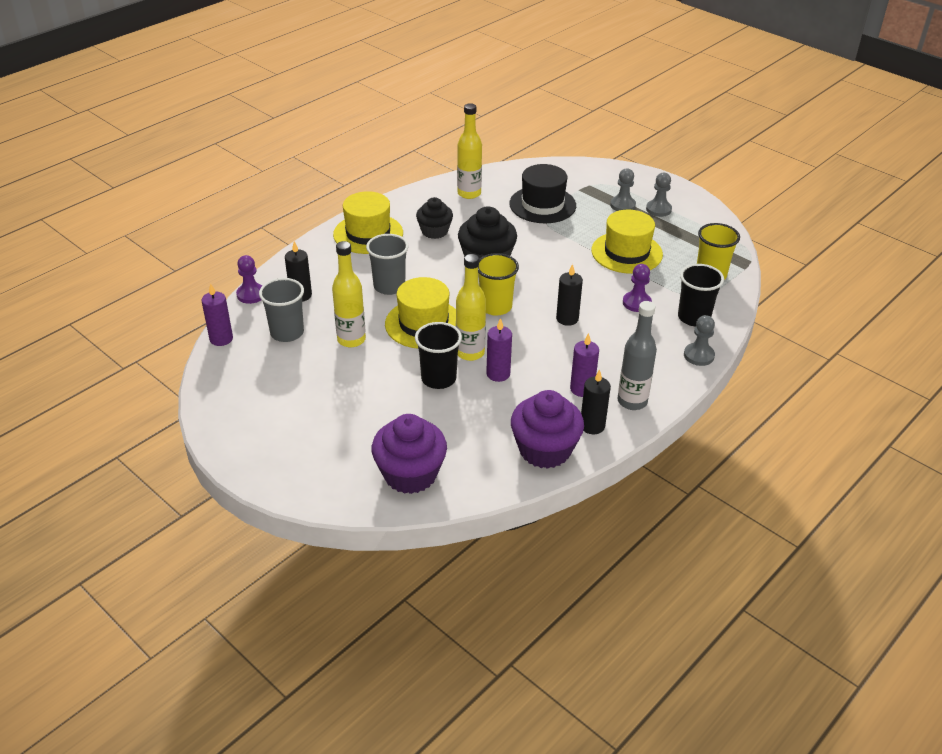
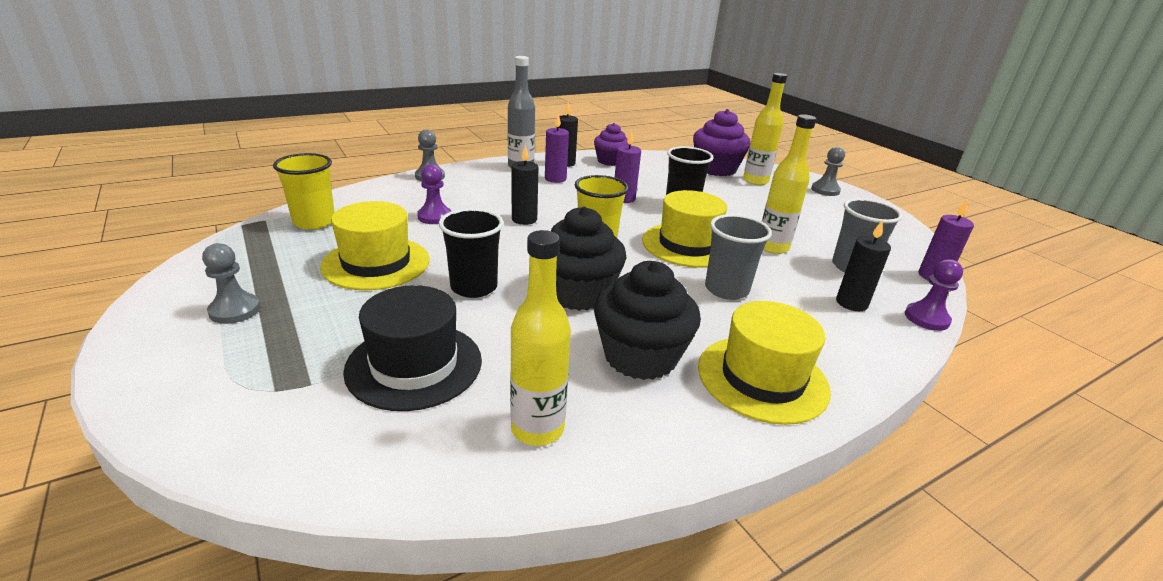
camera: 165 degrees left, 10 degrees down
(434, 231) = (640, 356): black cupcake -> black cupcake, size x1.54
(470, 353) = (644, 215): yellow bottle -> yellow bottle (755, 181)
(545, 450) = (610, 161): purple cupcake -> purple cupcake, size x0.65
(622, 205) = (279, 331): grey pawn -> grey pawn (825, 190)
(694, 317) = (393, 196): black cup -> black cup (474, 287)

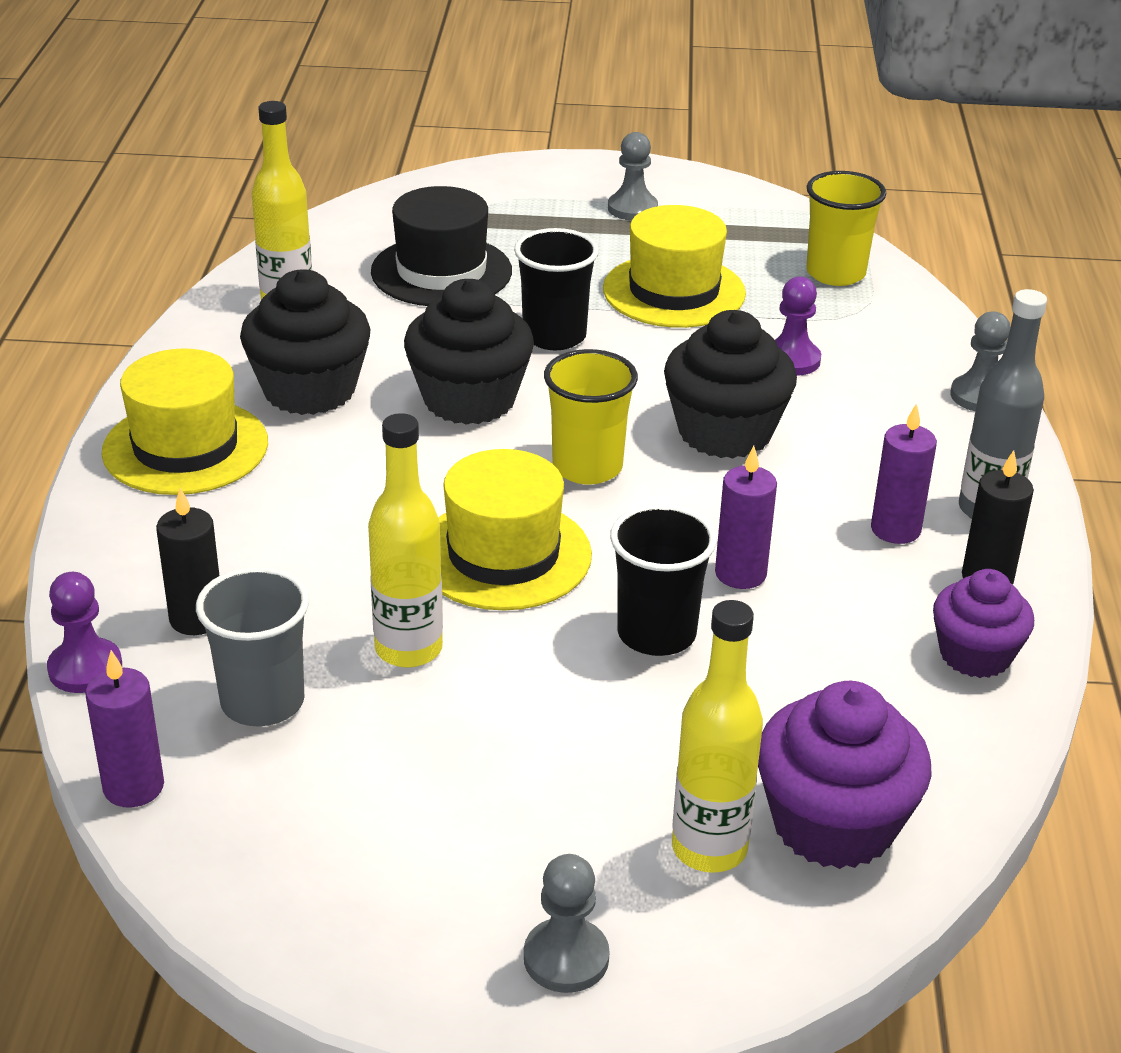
camera: 125 degrees right, 5 degrees up
(524, 219) = (725, 432): black candle -> black cupcake
(726, 289) = (353, 521): grey cup -> none

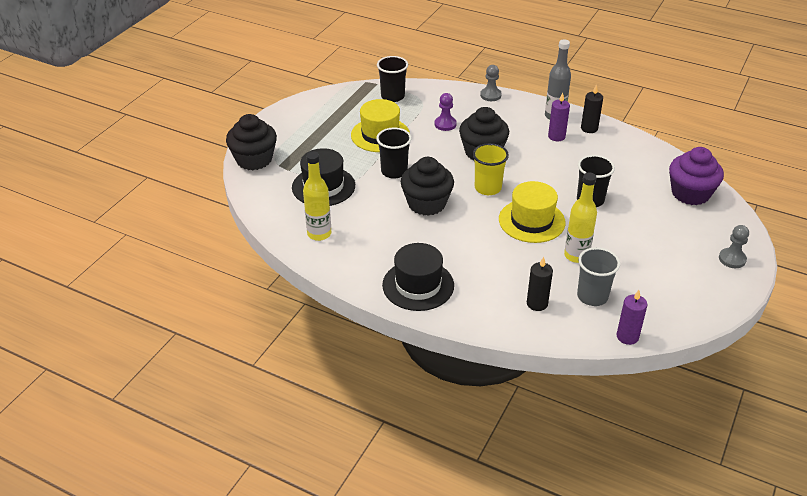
camera: 65 degrees left, 5 degrees up
(85, 668) = (555, 338): purple pawn -> none
(185, 447) = (418, 285): yellow hat -> black hat
(309, 390) = (394, 242): black cupcake -> black cupcake (254, 159)
(632, 208) = (308, 126): grey pawn -> none
(709, 848) = (694, 219): yellow bottle -> none
(740, 574) = (566, 174): purple candle -> none
(835, 273) = (392, 96): yellow cup -> black cup
(975, 655) = (625, 143): purple cupcake -> none

